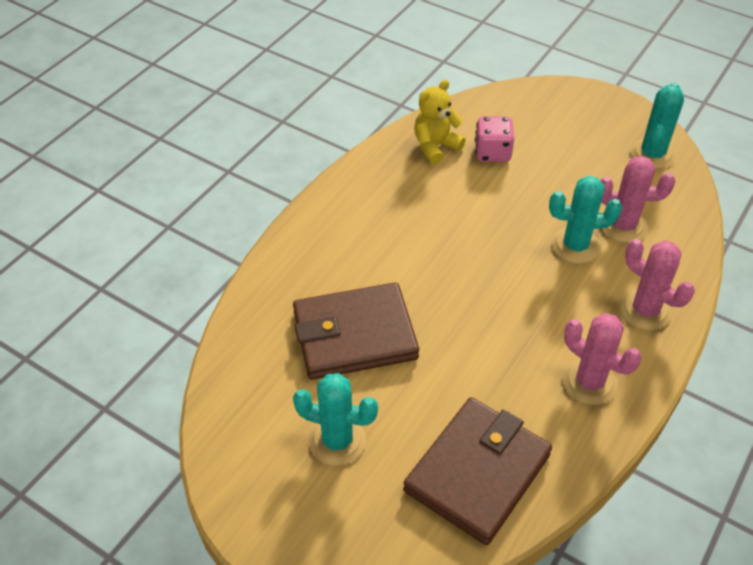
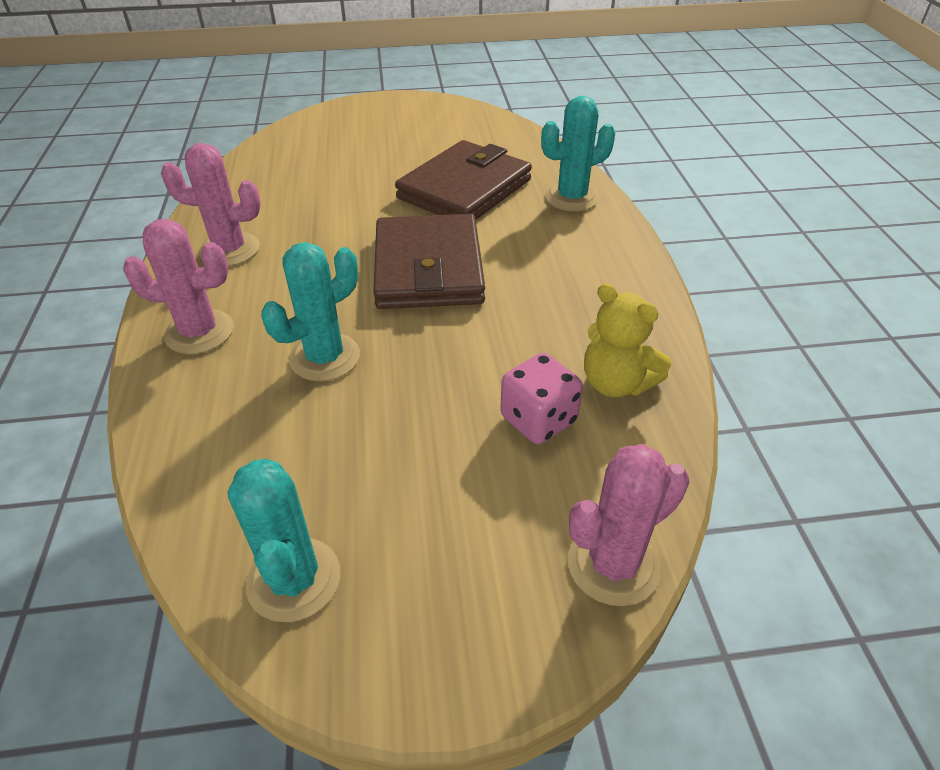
camera: 140 degrees right, 5 degrees down
(337, 440) = (404, 142): turquoise cactus -> turquoise cactus (572, 198)
(435, 146) = (616, 383): yellow teddy bear -> yellow teddy bear turned 120 degrees clockwise
(477, 473) = (288, 168): brown wallet -> brown wallet (428, 268)
(623, 226) = (277, 416): pink cactus -> pink cactus (613, 564)

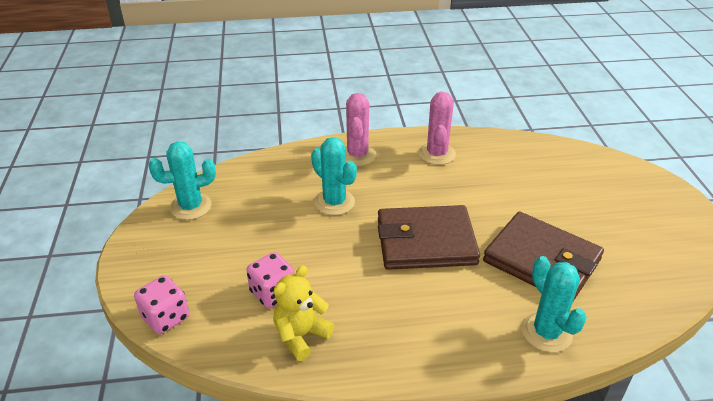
camera: 90 degrees right, 5 degrees down
(613, 564) = (166, 317): pink cactus -> pink dice

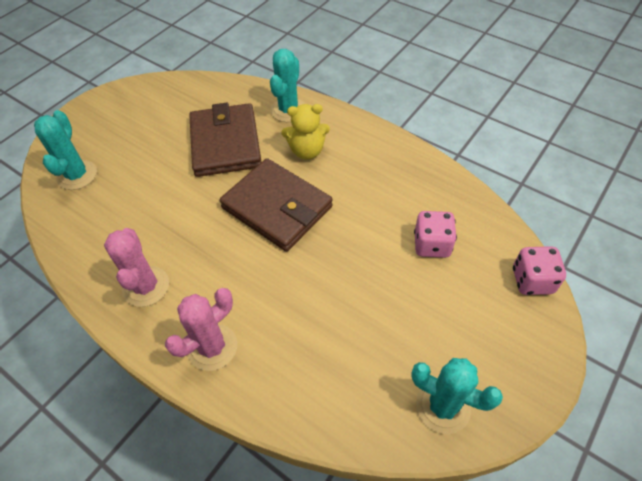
camera: 135 degrees left, 15 degrees up
(301, 336) = (437, 200): yellow teddy bear -> yellow teddy bear (307, 151)
(334, 202) = (300, 300): turquoise cactus -> turquoise cactus (77, 175)
(436, 154) = (146, 286): pink cactus -> pink cactus turned 60 degrees counterclockwise

